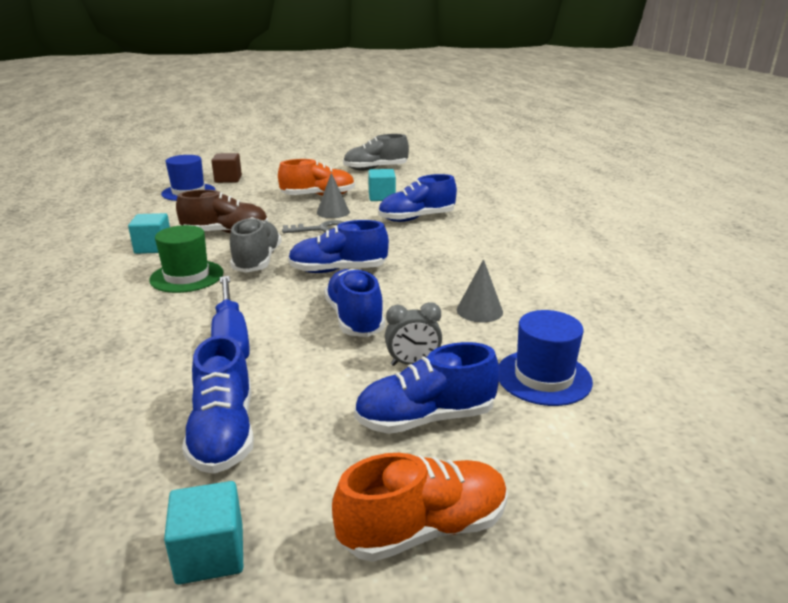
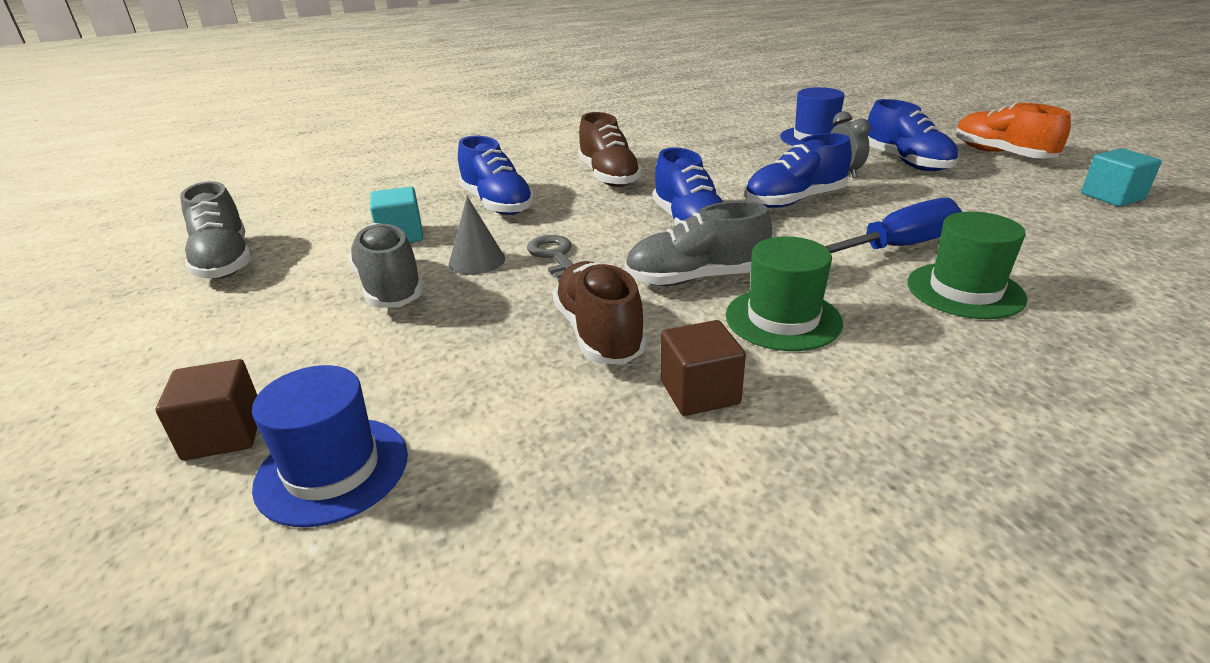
camera: 100 degrees left, 5 degrees up
(146, 345) = (965, 290): none -> green hat
(153, 247) = (699, 392): turquoise cube -> brown cube
(223, 433) = (1020, 217): blue shoe -> none
(318, 196) = (390, 287): orange shoe -> grey shoe
(454, 254) = (608, 176): none -> brown shoe
(479, 310) = (732, 159): grey cone -> none

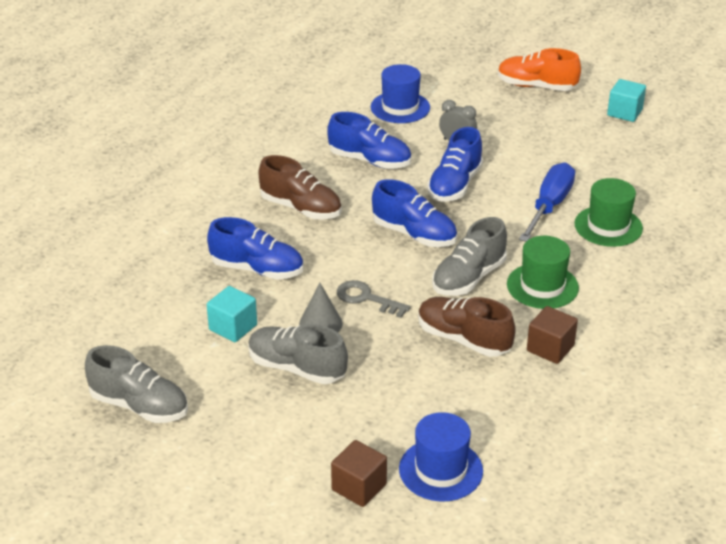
camera: 40 degrees left, 5 degrees up
(906, 162) = (487, 117): blue shoe -> blue shoe (370, 161)

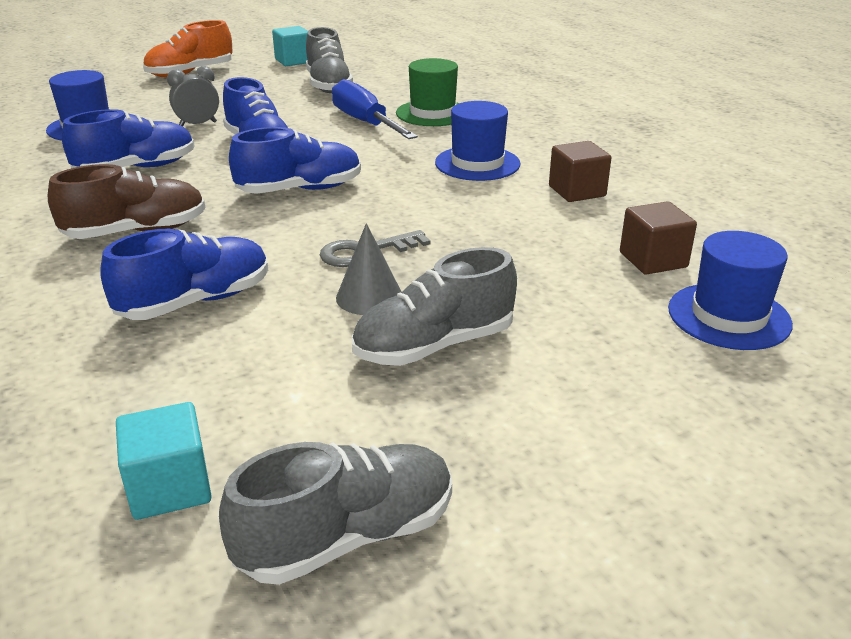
camera: 55 degrees left, 5 degrees down
(233, 327) = (283, 365): turquoise cube -> turquoise cube (170, 487)
(359, 487) = (723, 386): brown cube -> brown cube (653, 260)
(463, 339) = (510, 225): brown shoe -> none
(468, 278) = (414, 189): grey shoe -> grey shoe (328, 85)
(542, 286) = (477, 163): green hat -> blue hat

